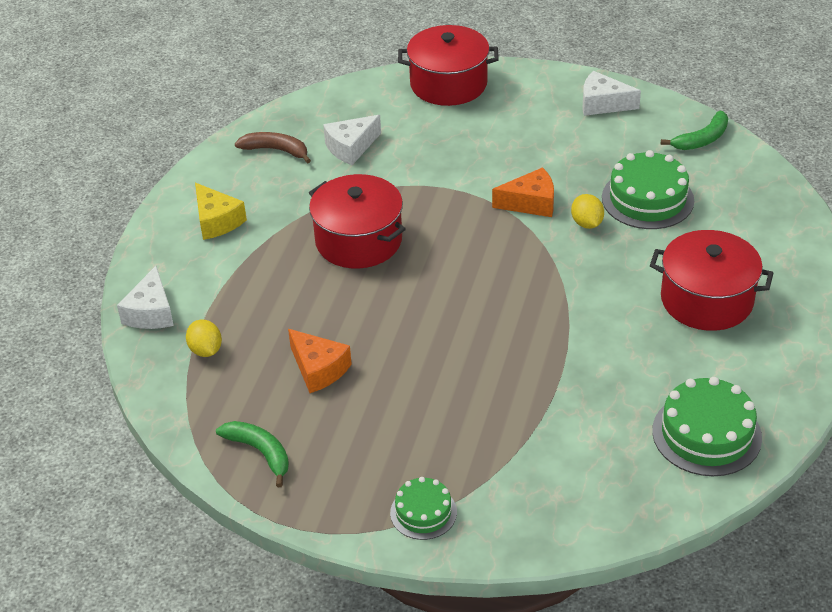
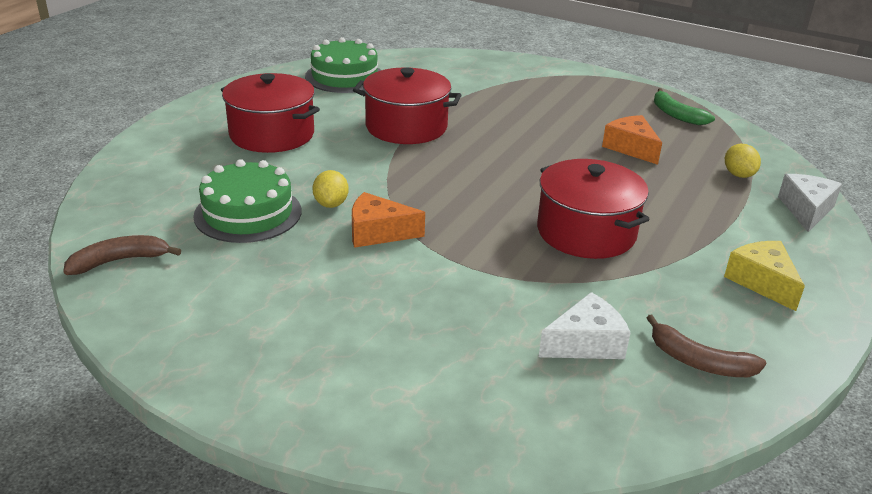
camera: 170 degrees left, 10 degrees down
(423, 512) = (557, 76): green cake -> none
(448, 84) = (405, 423): red pot -> red pot (406, 127)
(603, 104) = (195, 334): white cheese -> none
(702, 139) = (119, 261): green banana -> brown banana

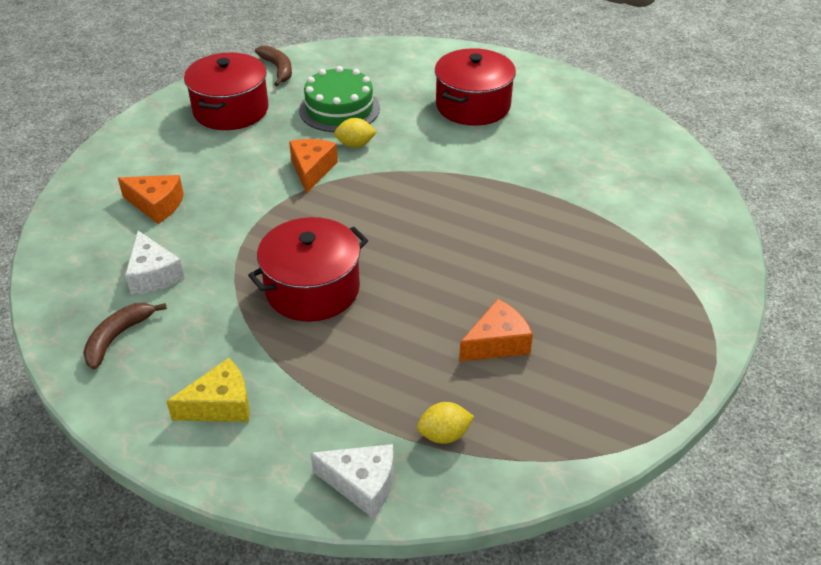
camera: 90 degrees right, 10 degrees up
(344, 76) = (617, 134): green cake -> none
(406, 127) = (508, 178): red pot -> red pot (231, 110)
(443, 353) = (156, 205): none -> orange cheese
(676, 115) = (608, 402): green banana -> none

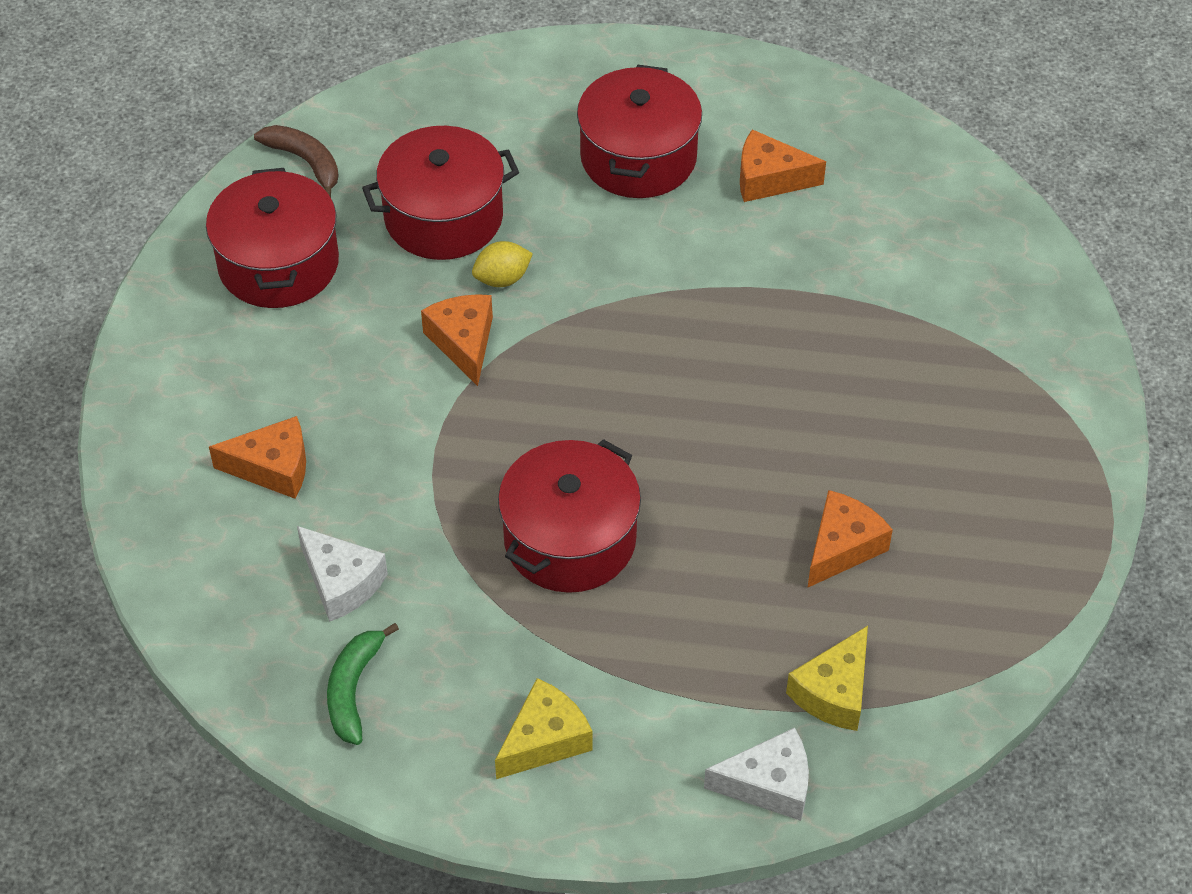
camera: 20 degrees left, 10 degrees up
(118, 337) = (353, 689): brown banana -> green banana
(339, 109) = (443, 217): green cake -> red pot
(444, 435) = (834, 692): yellow lemon -> yellow cheese
(550, 132) = (769, 179): none -> orange cheese

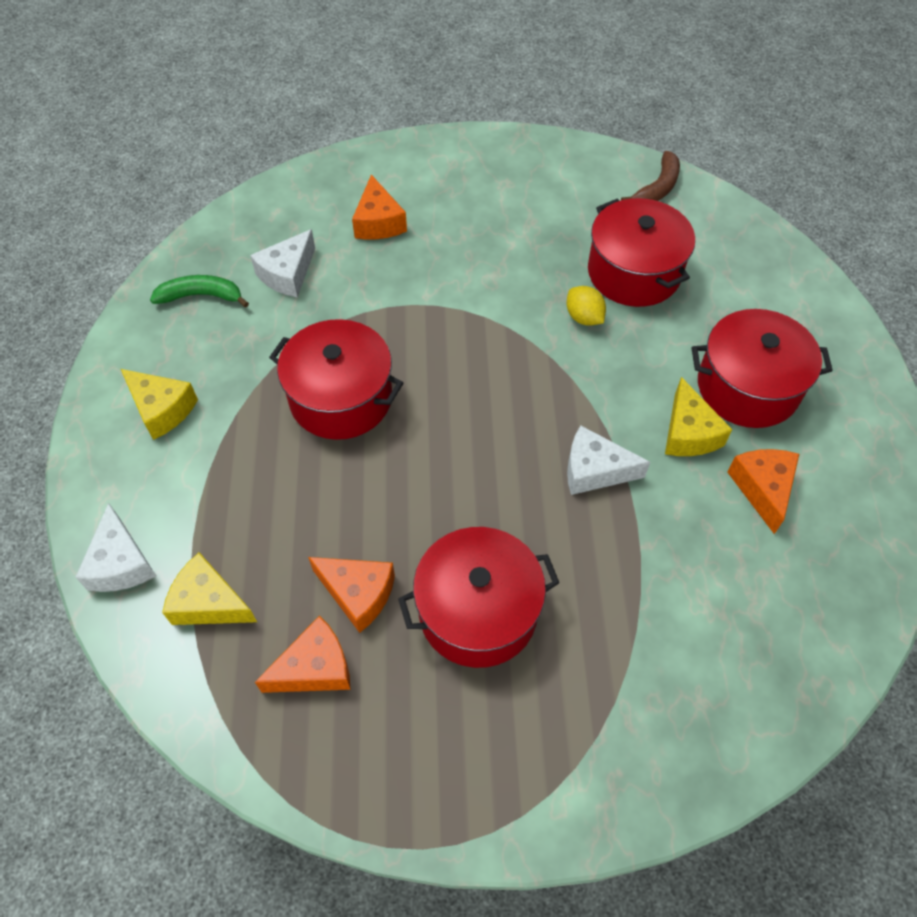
camera: 80 degrees right, 5 degrees up
(278, 264) = (557, 191): red pot -> red pot (478, 611)
(463, 342) = (514, 304): orange cheese -> orange cheese (315, 668)
(688, 221) = (688, 433): none -> yellow cheese
(722, 312) = (594, 470): none -> white cheese

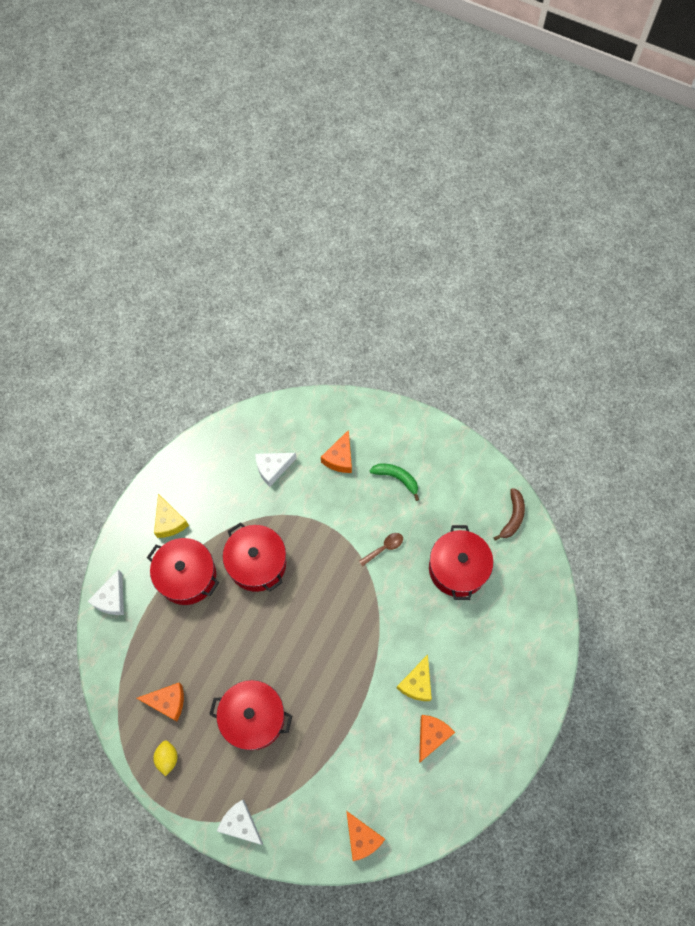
camera: 30 degrees right, 10 degrees up
(201, 296) = (222, 459): green banana -> green banana (397, 478)
(209, 603) = (139, 642): yellow cheese -> none
(358, 594) = (206, 676): orange cheese -> orange cheese (362, 837)
(516, 294) = (384, 548): none -> brown spoon
(584, 317) = (410, 583): yellow lemon -> yellow lemon (167, 758)
(594, 470) = (355, 677): white cheese -> white cheese (240, 823)
(658, 187) = (512, 517): brown banana -> brown banana turned 45 degrees counterclockwise
(747, 387) = (467, 674): red pot -> red pot (187, 576)

